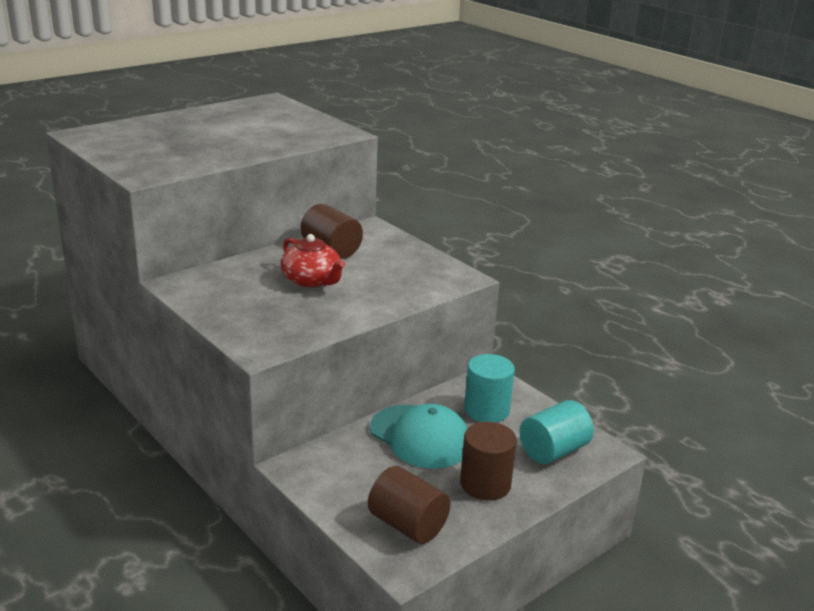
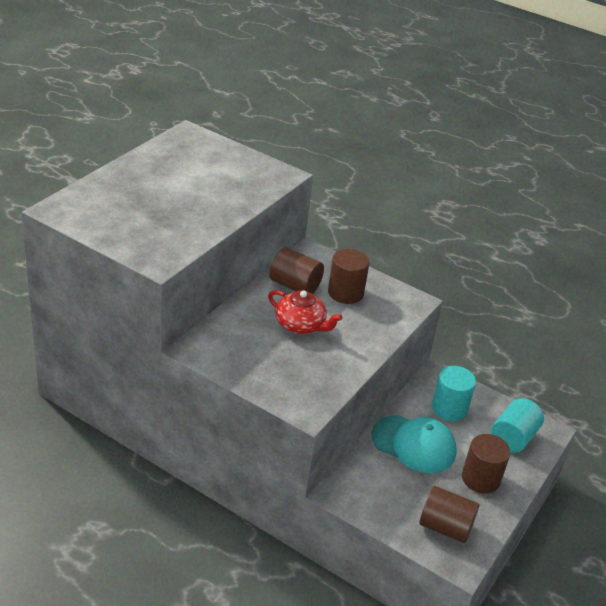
camera: 20 degrees left, 10 degrees up
(385, 262) = (345, 293): none -> brown cylinder

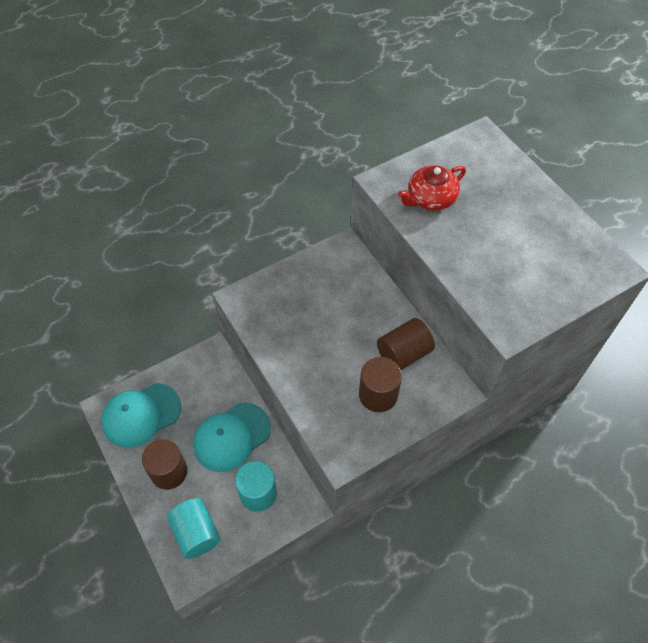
camera: 120 degrees right, 20 degrees up
(301, 325) = (344, 335): red teapot -> red teapot (430, 198)
(445, 527) = (141, 415): brown cylinder -> turquoise cap

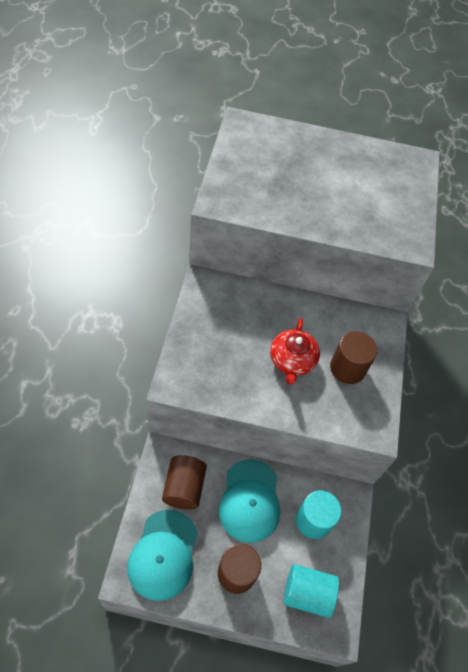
camera: 55 degrees left, 0 degrees up
(403, 354) = (330, 326): brown cylinder -> brown cylinder (184, 488)
(430, 198) = (264, 192): red teapot -> red teapot (292, 360)

